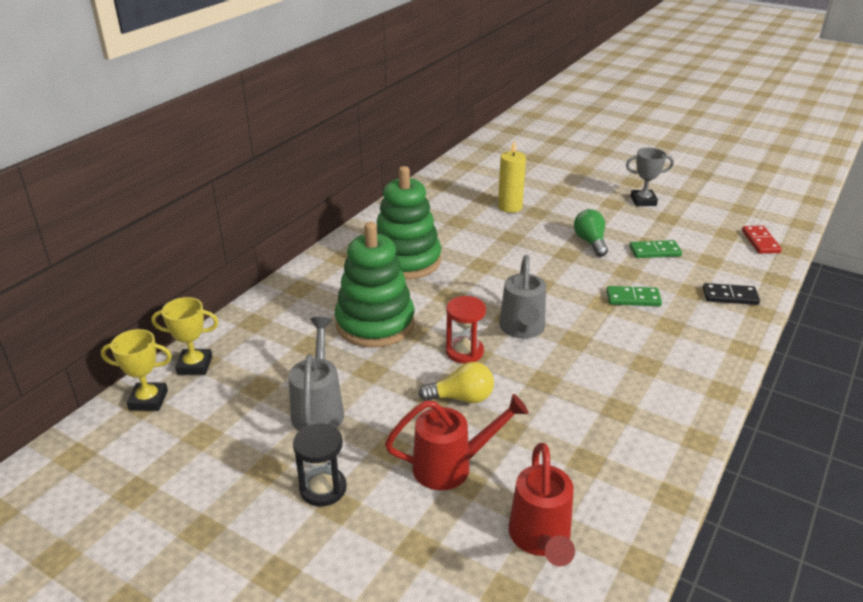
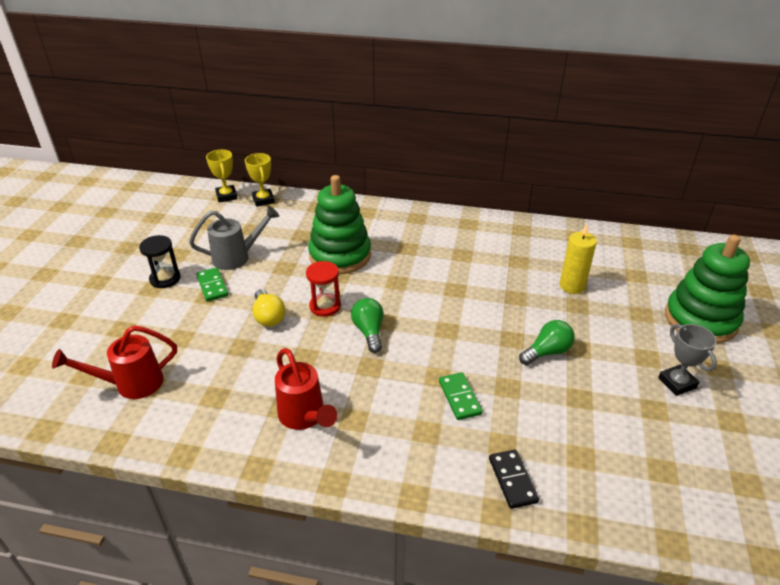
camera: 70 degrees right, 5 degrees up
(406, 261) = (433, 249): green stacking toy -> green stacking toy (700, 319)
(452, 466) = (194, 328): red watering can -> red watering can (305, 417)
(522, 330) = (369, 332): grey watering can -> green light bulb
(654, 251) = (565, 405): green domino -> green domino (212, 286)
(760, 242) = (668, 508): red domino -> none

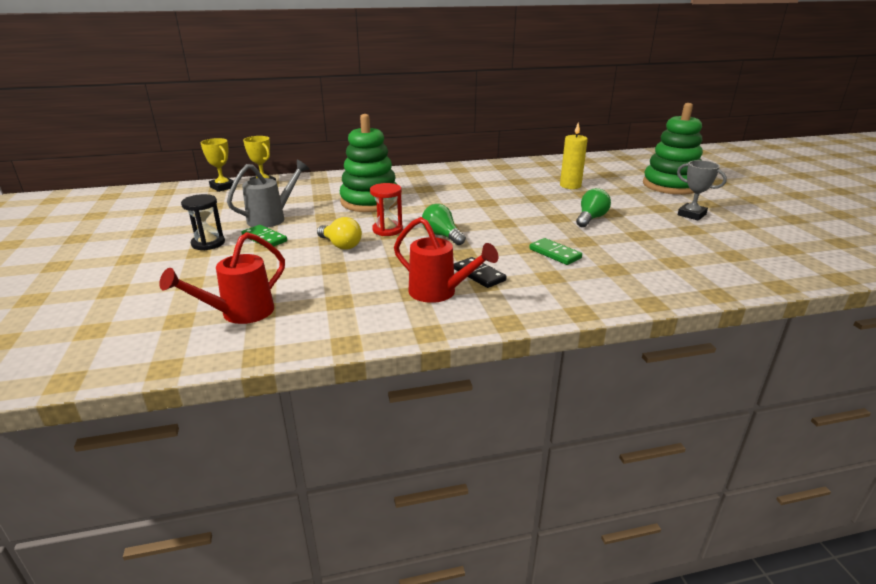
camera: 25 degrees left, 10 degrees down
(512, 480) = (643, 285): black domino -> black domino (479, 275)

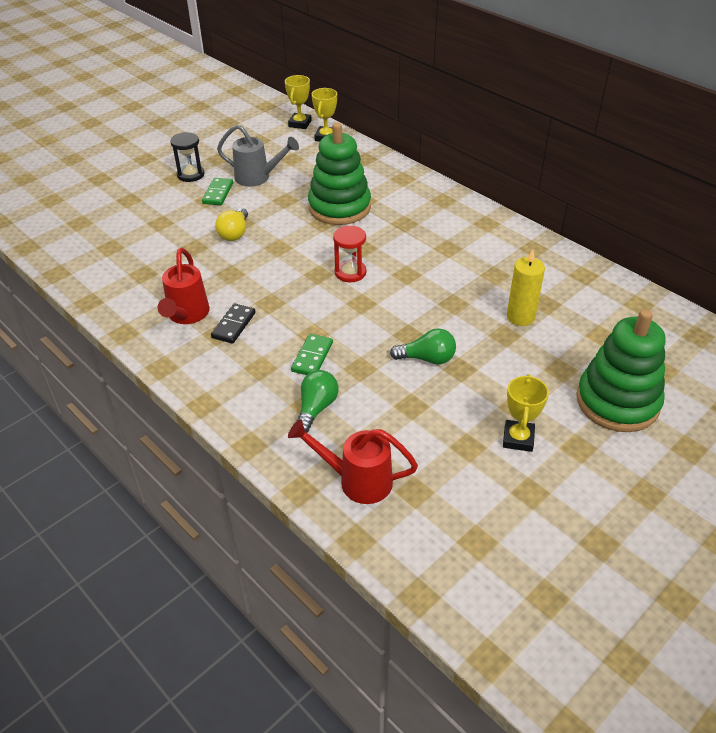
camera: 60 degrees right, 15 degrees up
(239, 314) = (100, 241): red watering can -> red watering can (356, 480)
(387, 230) = (284, 243): red hourglass -> red hourglass (350, 272)
(442, 236) = (297, 277): green light bulb -> green light bulb (316, 408)
(691, 215) = (518, 438): grey trophy -> yellow trophy

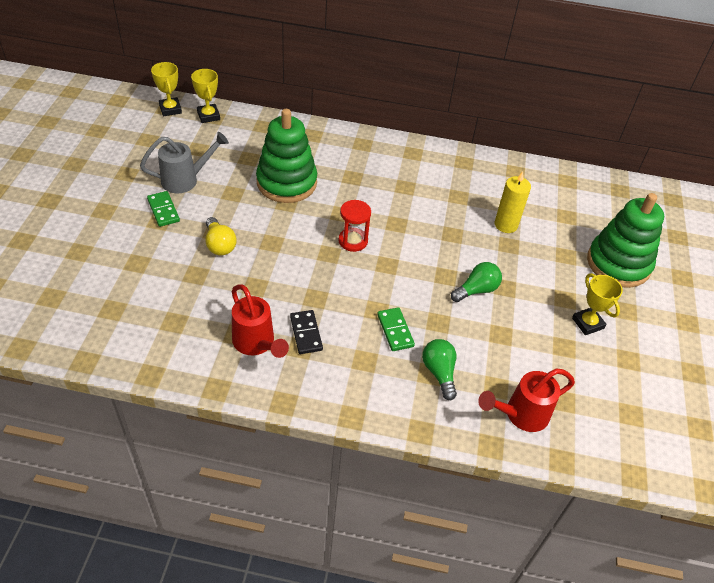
camera: 40 degrees left, 5 degrees up
(190, 175) = (116, 200): black hourglass -> none

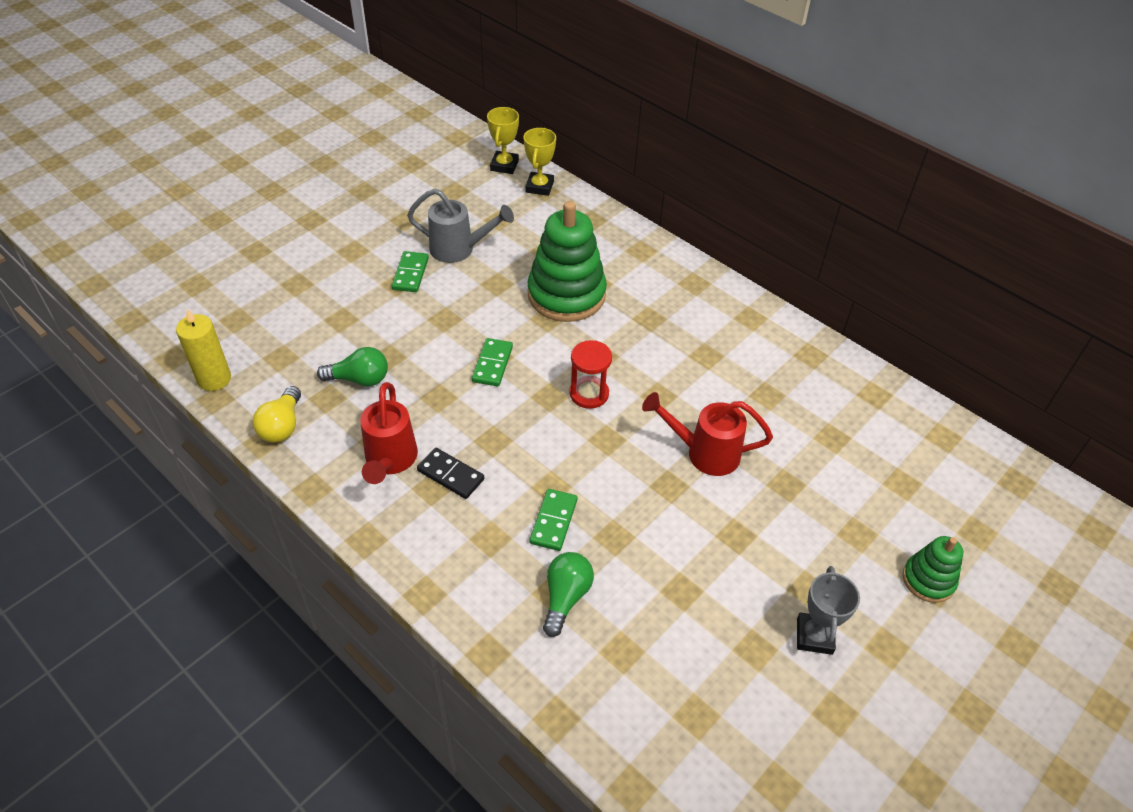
camera: 35 degrees right, 0 degrees up
(219, 245) = (438, 335): yellow light bulb -> yellow light bulb (282, 426)
(274, 248) = (492, 364): none -> green domino
(306, 333) = (450, 475): black domino -> black domino turned 75 degrees counterclockwise
(476, 290) = (695, 521): green light bulb -> green light bulb (359, 379)
(506, 225) = (803, 457): yellow candle -> yellow candle (214, 379)
(520, 415) = (625, 702): red watering can -> red watering can (704, 453)
(587, 323) = (814, 636): yellow trophy -> grey trophy
(618, 264) = (928, 580): green stacking toy -> green stacking toy, size x0.53

